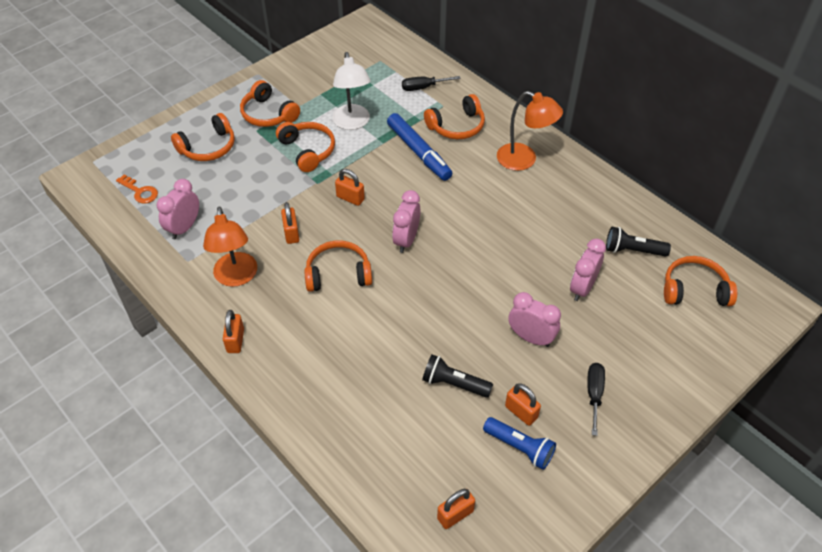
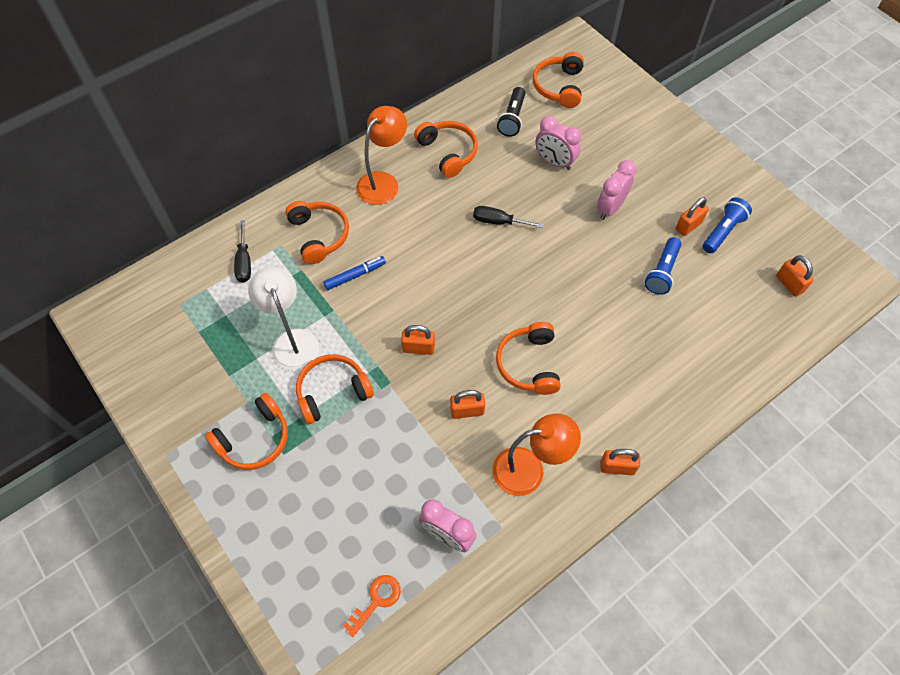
camera: 85 degrees left, 10 degrees up
(208, 147) = (304, 514): orange headphones -> orange headphones (448, 152)
(350, 198) = (418, 348): orange padlock -> orange padlock turned 60 degrees clockwise
(352, 123) = (292, 341): white lamp -> white lamp turned 105 degrees counterclockwise
(406, 240) = (486, 297): pink clock -> none
(419, 152) = (355, 275): blue marker -> blue marker, size x0.58
(454, 384) = (662, 272): black flashlight -> blue flashlight
(594, 394) = (667, 173): black screwdriver -> black screwdriver (498, 222)

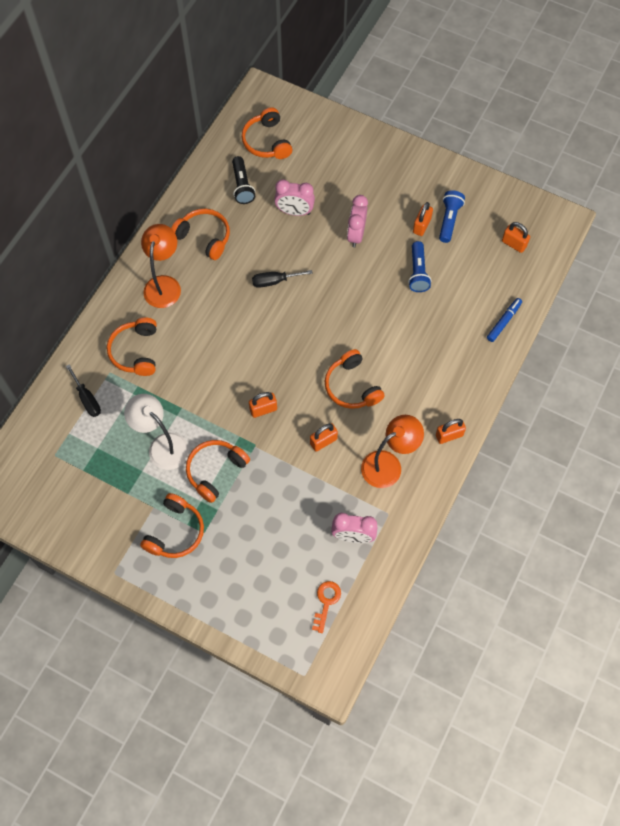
camera: 25 degrees left, 5 degrees up
(319, 235) = (136, 351): orange headphones -> orange headphones turned 135 degrees counterclockwise
(355, 275) = (183, 372): blue marker -> blue marker (503, 321)

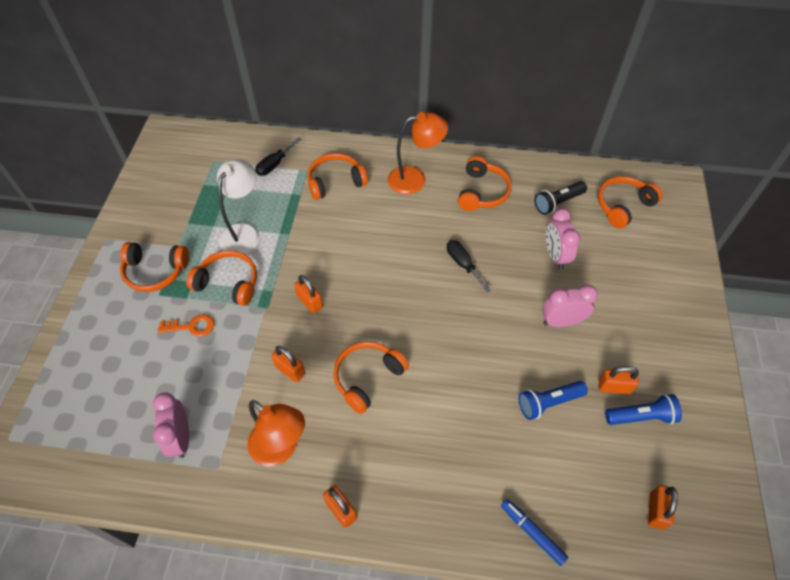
camera: 70 degrees right, 10 degrees down
(326, 602) = (96, 434): orange key -> orange key (191, 326)
(503, 321) = (532, 533): blue marker -> blue marker turned 150 degrees counterclockwise

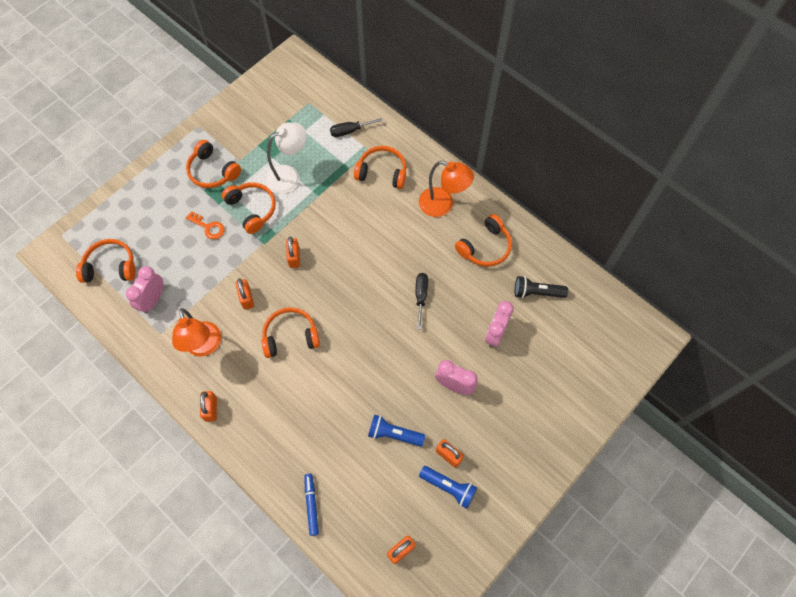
camera: 35 degrees right, 10 degrees up
(623, 206) = (587, 328): orange headphones -> orange headphones (111, 266)

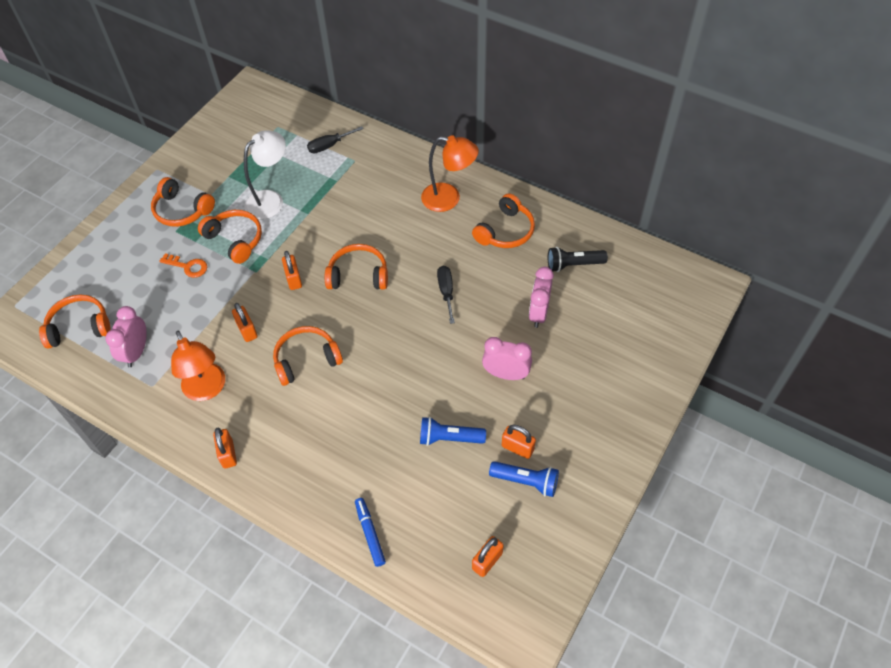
camera: 10 degrees left, 10 degrees down
(382, 172) = (374, 179): orange headphones -> orange headphones (358, 275)

